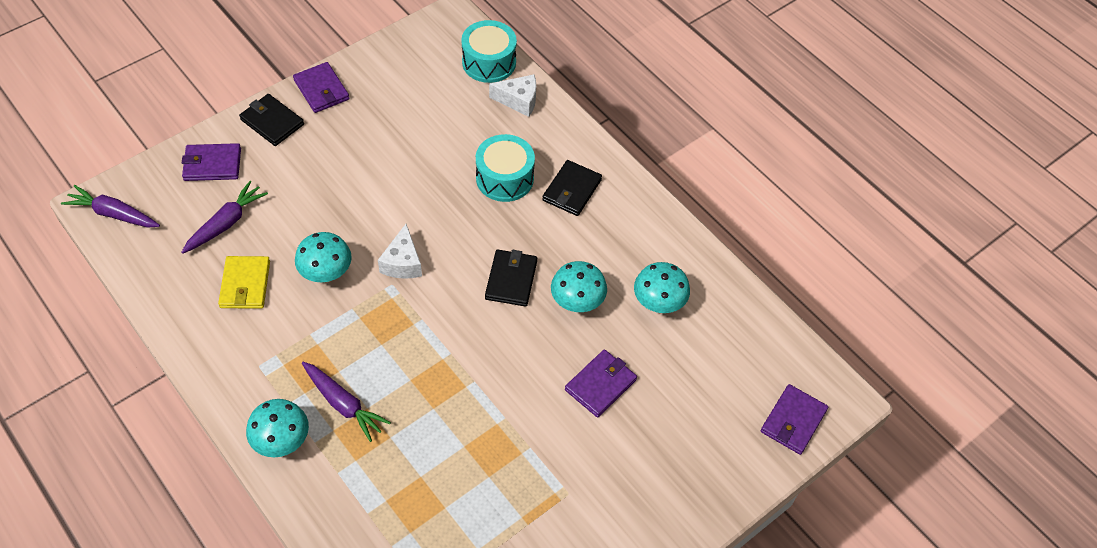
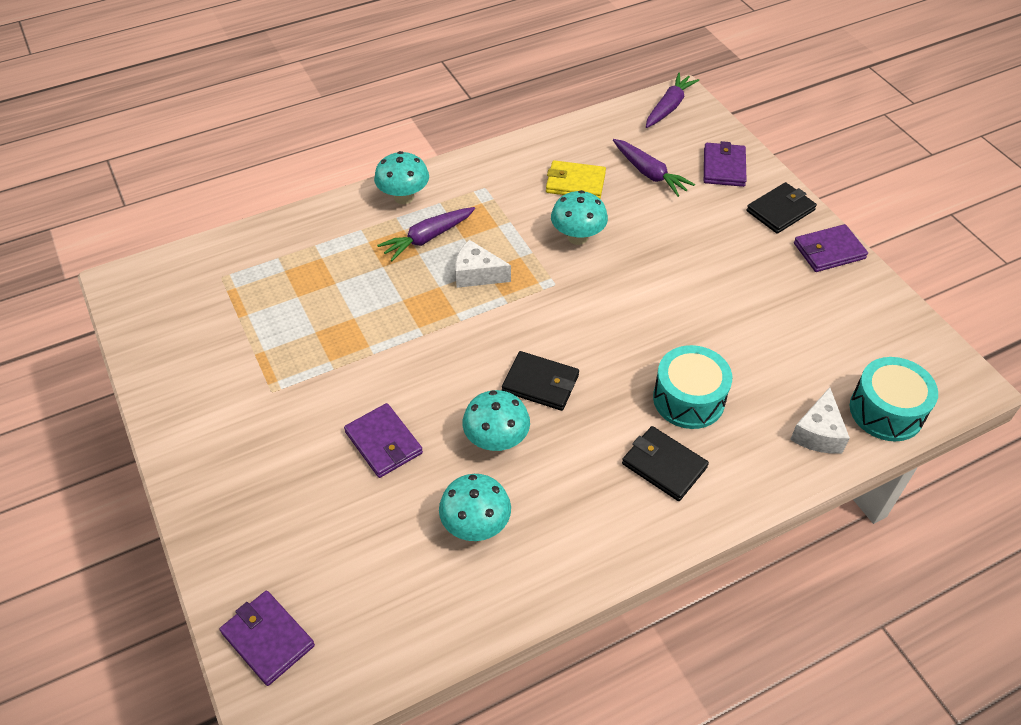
camera: 105 degrees right, 5 degrees down
(402, 263) = (580, 295): white cheese -> white cheese (477, 274)

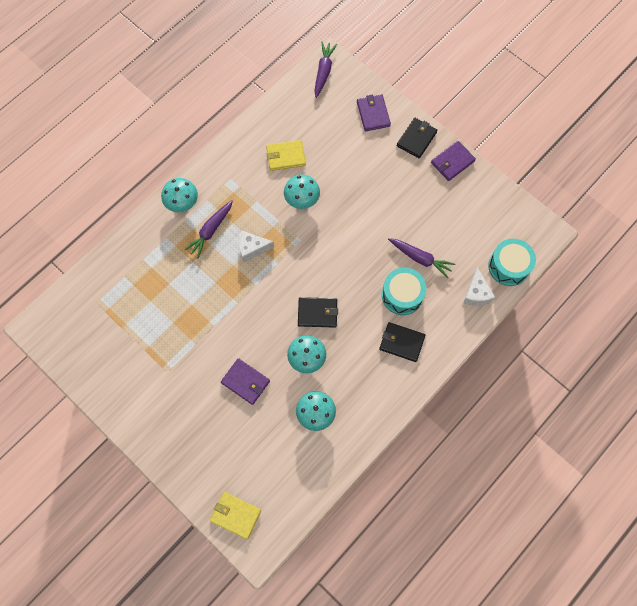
camera: 20 degrees left, 20 degrees up
(268, 639) = (235, 515): purple wallet -> yellow wallet
(649, 173) = (329, 134): purple carrot -> purple carrot (420, 258)

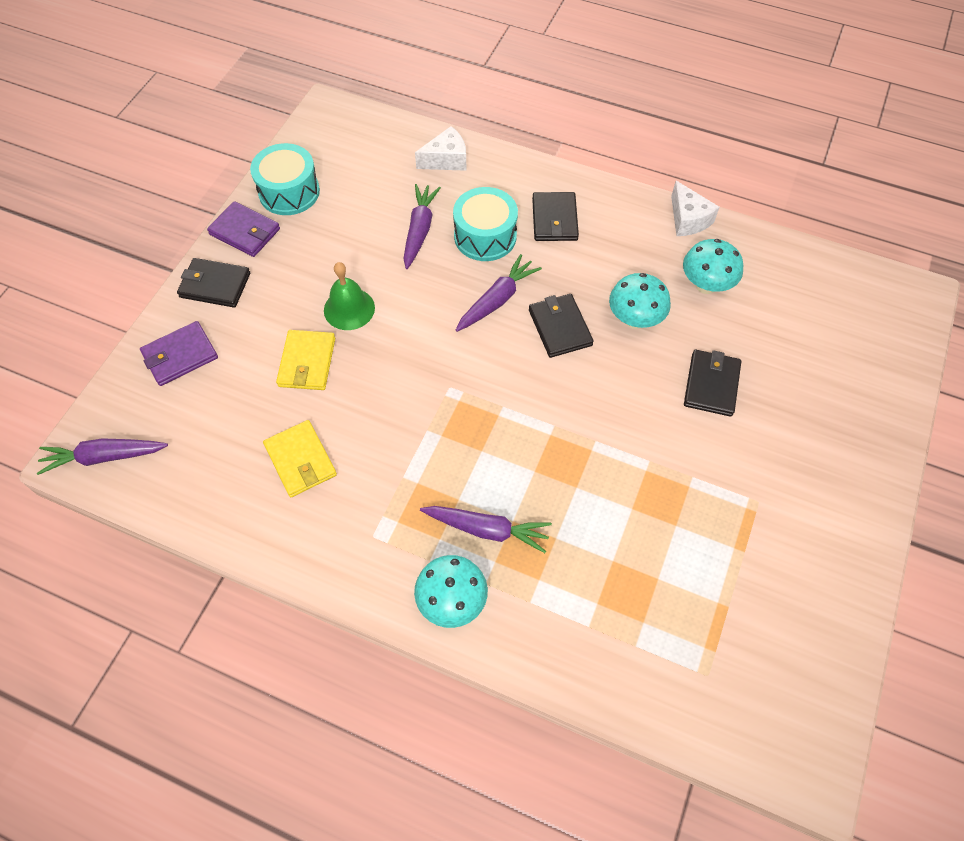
camera: 110 degrees left, 10 degrees down
(235, 515) = (894, 333): yellow wallet -> yellow wallet (307, 362)
(245, 382) = (711, 384): purple wallet -> black wallet
(252, 248) = (493, 452): white cheese -> white cheese (688, 219)
(302, 200) = (377, 408): turquoise mushroom -> none
(350, 285) = (497, 300): none -> purple carrot
(374, 203) = (349, 309): none -> green bell
(508, 266) = (393, 136): turquoise drum -> turquoise drum (289, 192)

